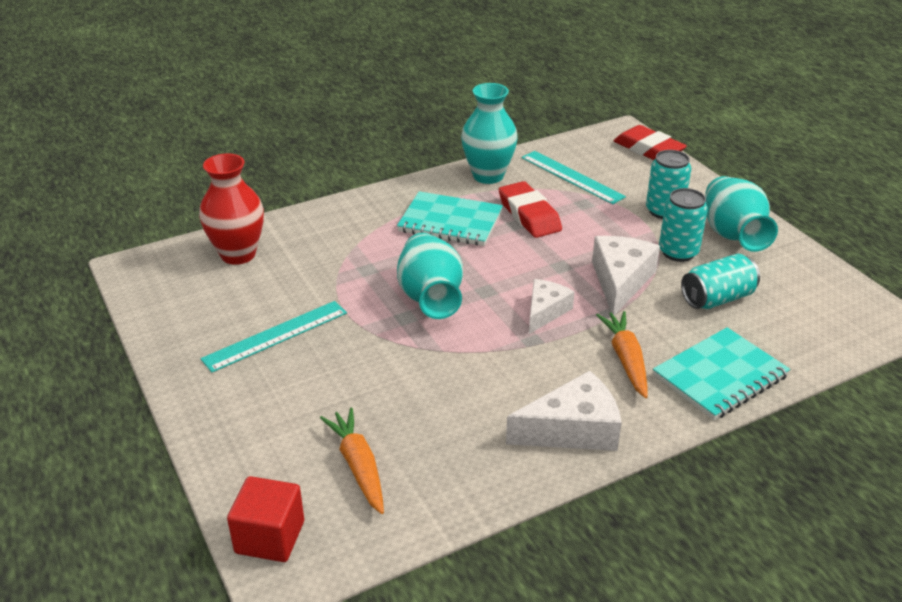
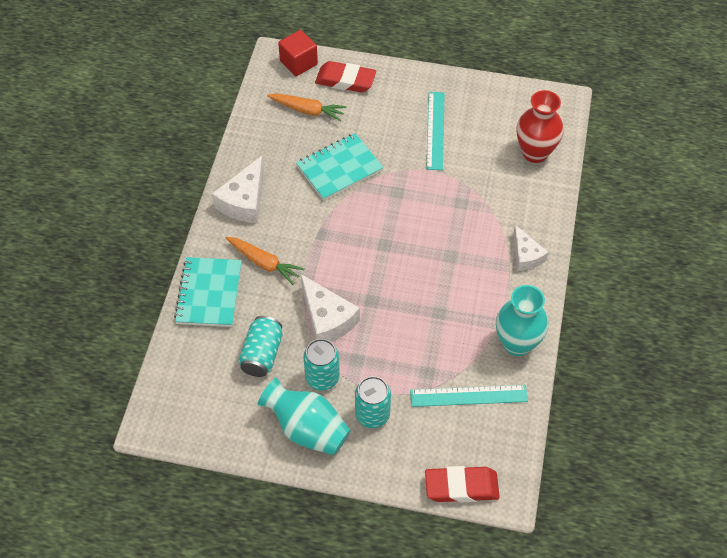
camera: 130 degrees right, 20 degrees up
(430, 297) = (404, 215): turquoise vase -> none
(450, 222) = (475, 278): turquoise notebook -> turquoise notebook (339, 168)
(529, 215) = (443, 328): red eraser -> red eraser (345, 80)
(545, 311) = (338, 258): white cheese -> white cheese (526, 255)

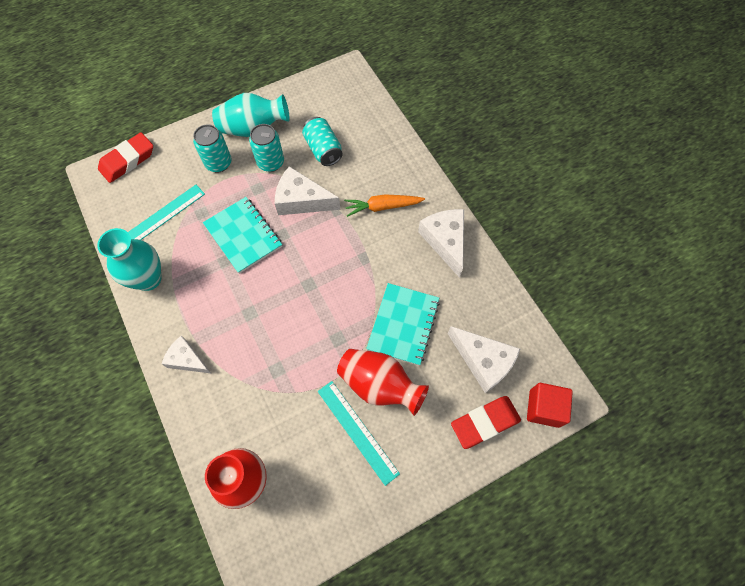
camera: 140 degrees right, 10 degrees up
(209, 293) = (397, 161): turquoise notebook -> turquoise notebook (243, 236)
(308, 110) = (483, 361): orange carrot -> white cheese
(394, 145) = (379, 385): none -> red vase

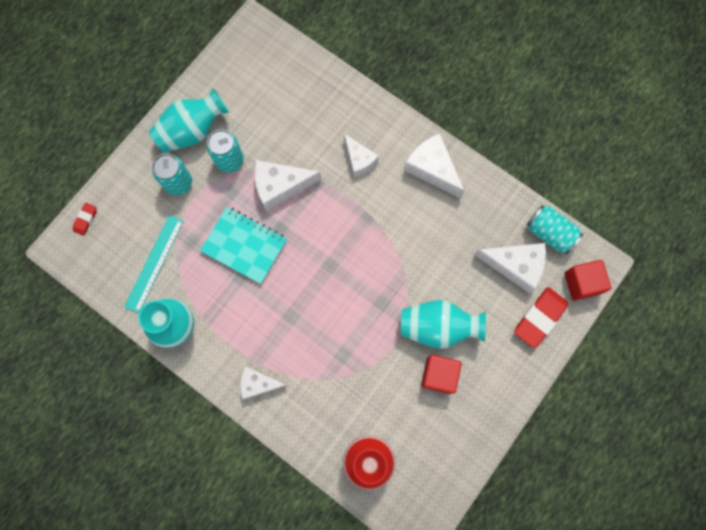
camera: 25 degrees left, 10 degrees up
(128, 160) = (85, 219): red eraser -> red eraser, size x0.51
(323, 149) = (273, 124): turquoise can -> turquoise can (549, 233)
(357, 431) = (438, 375): turquoise ruler -> red cube
(379, 385) = (438, 327): red vase -> turquoise vase
(382, 207) = (359, 159): orange carrot -> white cheese
(403, 324) = (432, 264): turquoise notebook -> none

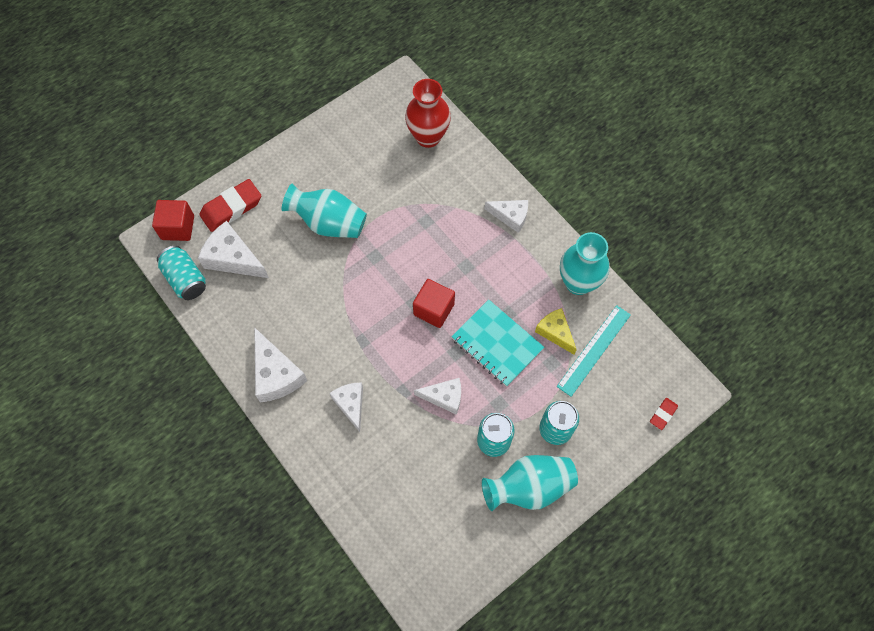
camera: 165 degrees left, 10 degrees down
(193, 271) = (555, 332): none -> yellow cheese
(280, 186) = (444, 397): white cheese -> white cheese, size x0.65
(438, 375) = (343, 184): red cube -> red cube (434, 309)

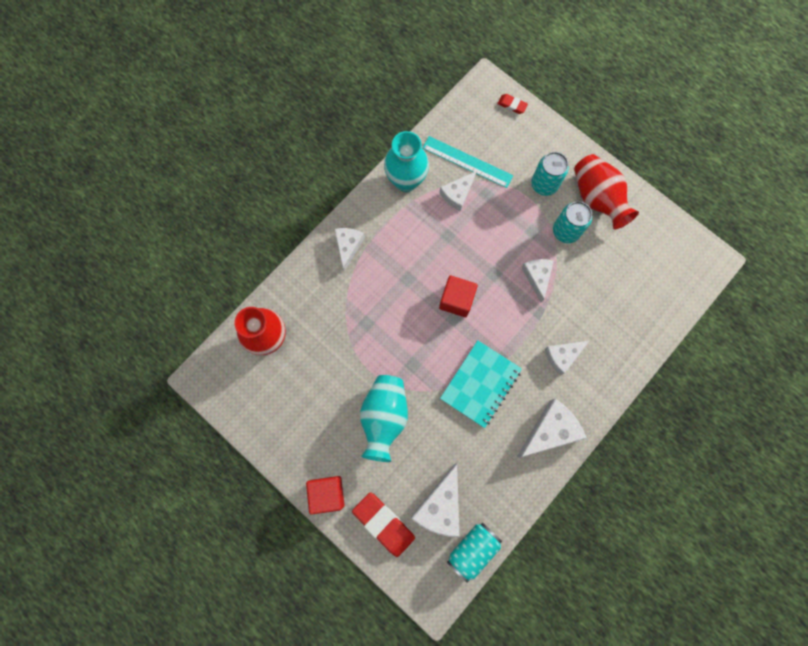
camera: 100 degrees left, 10 degrees up
(178, 227) = (416, 576): red cube -> red cube (327, 493)
(497, 344) = (478, 241): turquoise notebook -> turquoise notebook (480, 384)
(529, 487) = (597, 198): turquoise vase -> red vase
(555, 332) = (457, 194): yellow cheese -> white cheese

